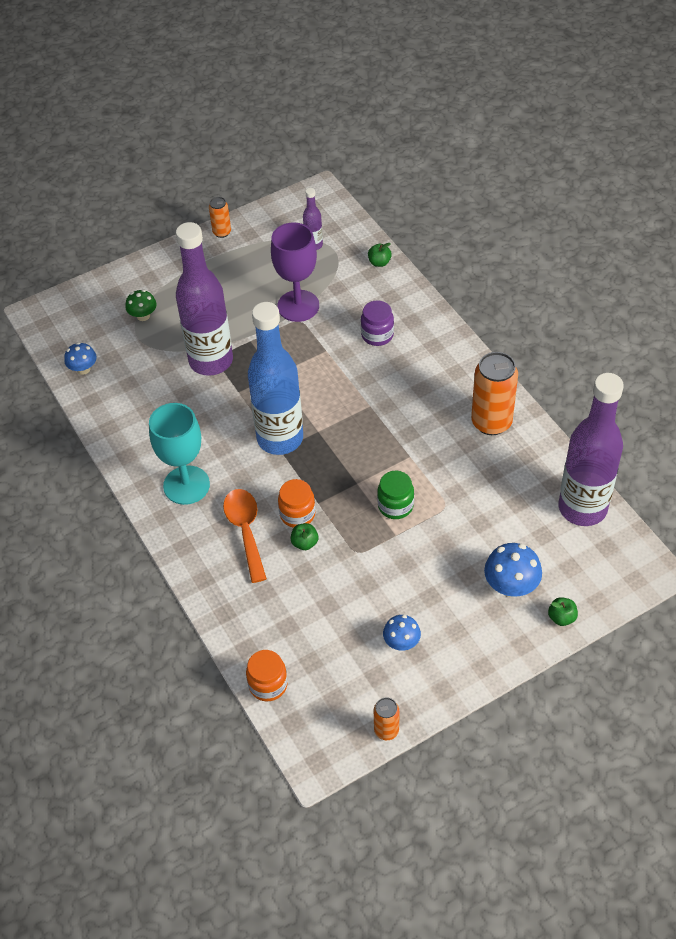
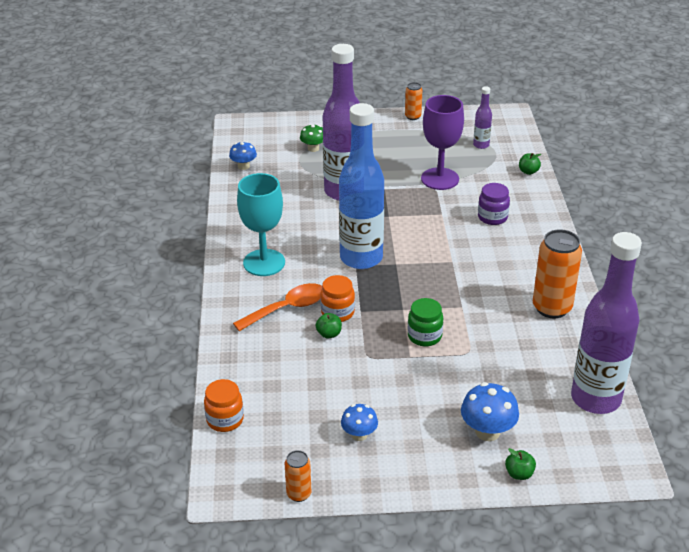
camera: 25 degrees right, 15 degrees down
(245, 530) = (287, 308): orange spoon -> orange spoon turned 45 degrees clockwise

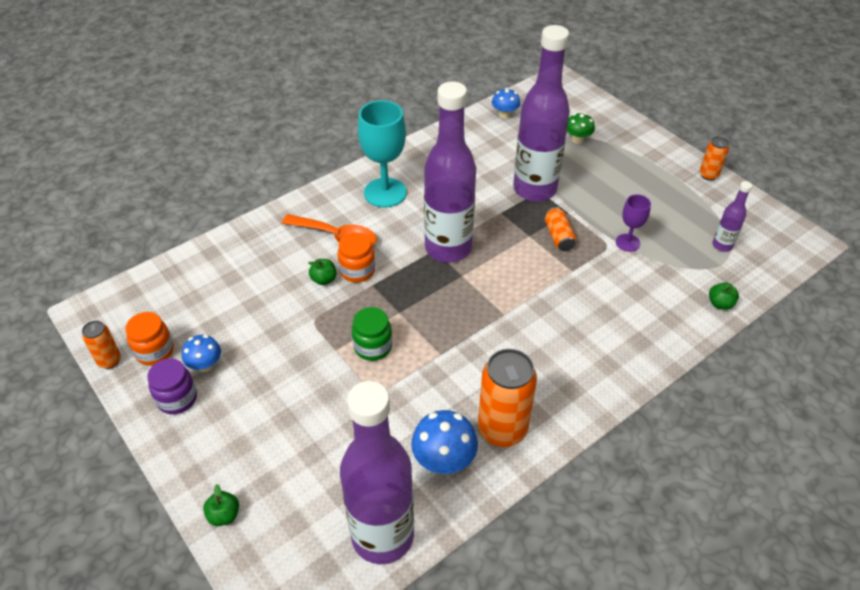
camera: 55 degrees right, 10 degrees up
(225, 420) = (171, 271): orange jar -> orange jar (155, 351)
(361, 258) = (448, 248): blue bottle -> purple bottle
(403, 204) = (558, 236): none -> orange can
(440, 179) = (627, 242): purple goblet -> purple goblet, size x0.53
(487, 431) = (269, 460): blue mushroom -> blue mushroom (444, 460)
(492, 217) = (607, 311): purple jar -> purple jar (177, 399)

